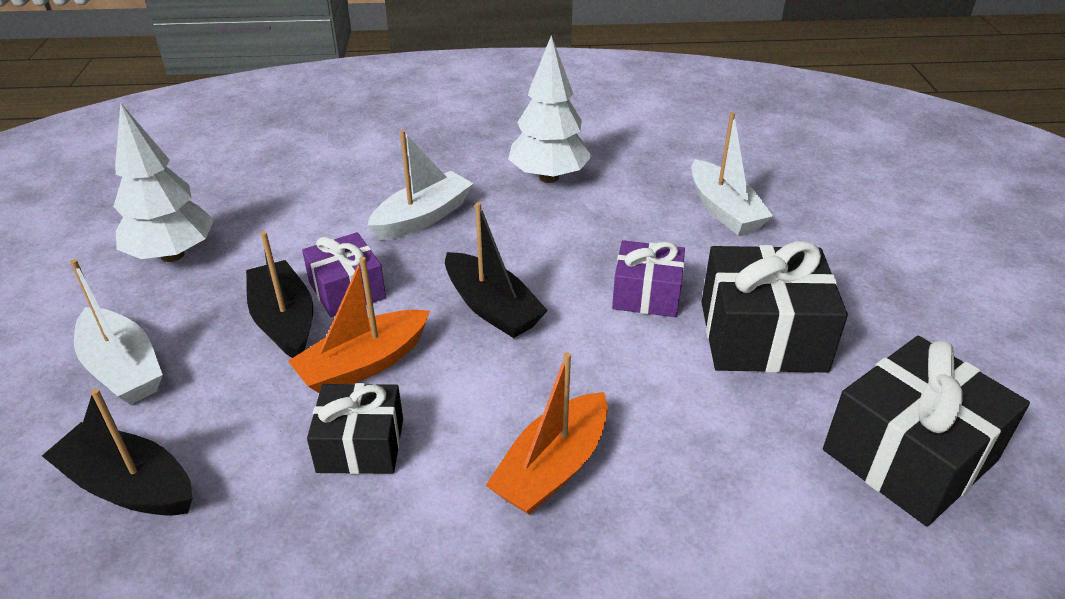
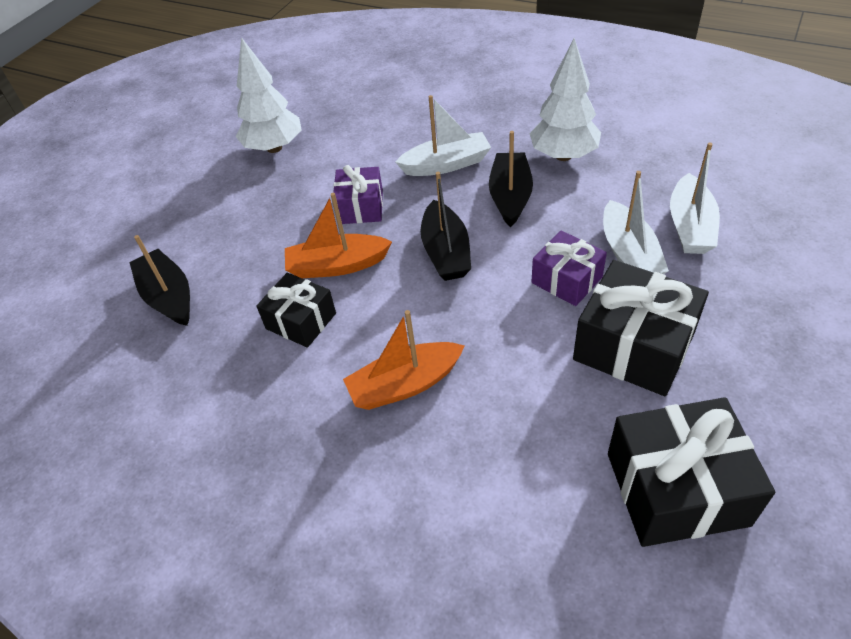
camera: 35 degrees right, 10 degrees up
(123, 369) = (205, 220): white boat -> white boat (629, 254)
(284, 321) = (309, 218): black boat -> black boat (510, 196)

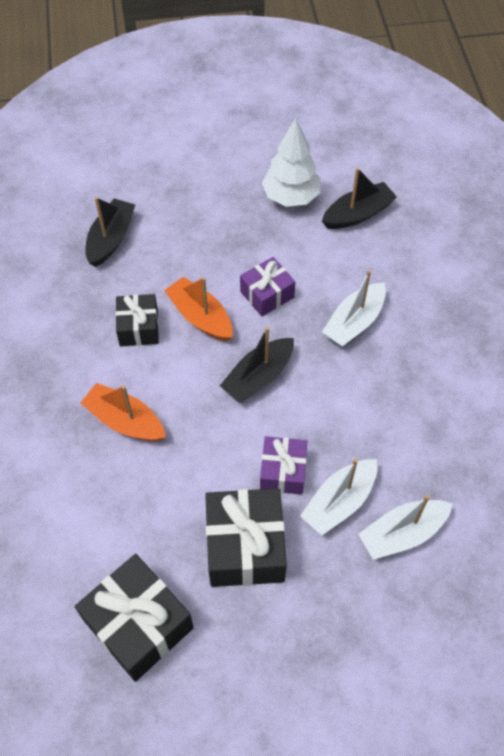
camera: 50 degrees right, 10 degrees up
(446, 164) = (354, 322): white boat -> white boat turned 90 degrees clockwise
(510, 196) = (348, 387): black boat -> black boat (357, 214)
(563, 155) = (426, 400): white tree -> none

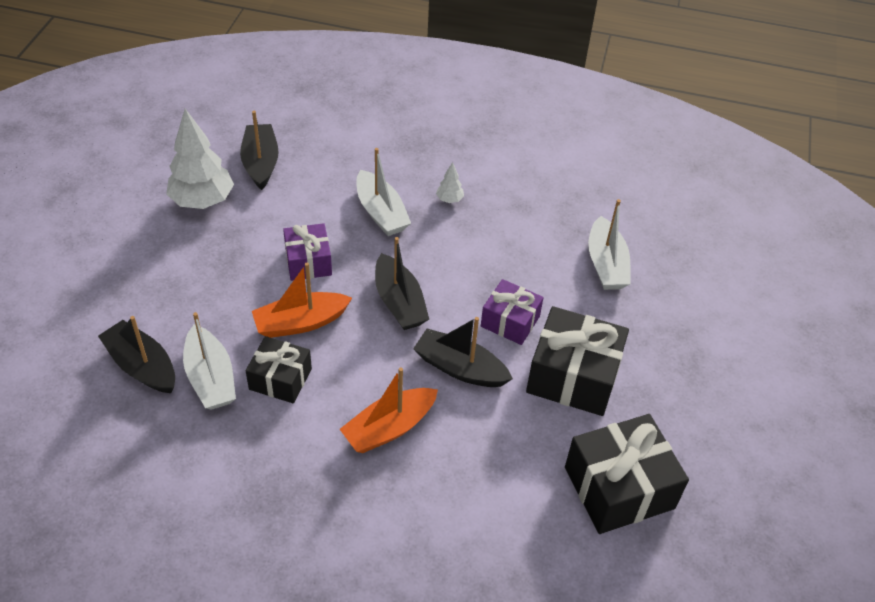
camera: 70 degrees left, 10 degrees down
(210, 450) = (460, 368): none -> black boat
(339, 502) = (558, 293): white boat -> white boat (210, 378)
(404, 368) = (449, 199): none -> white tree

